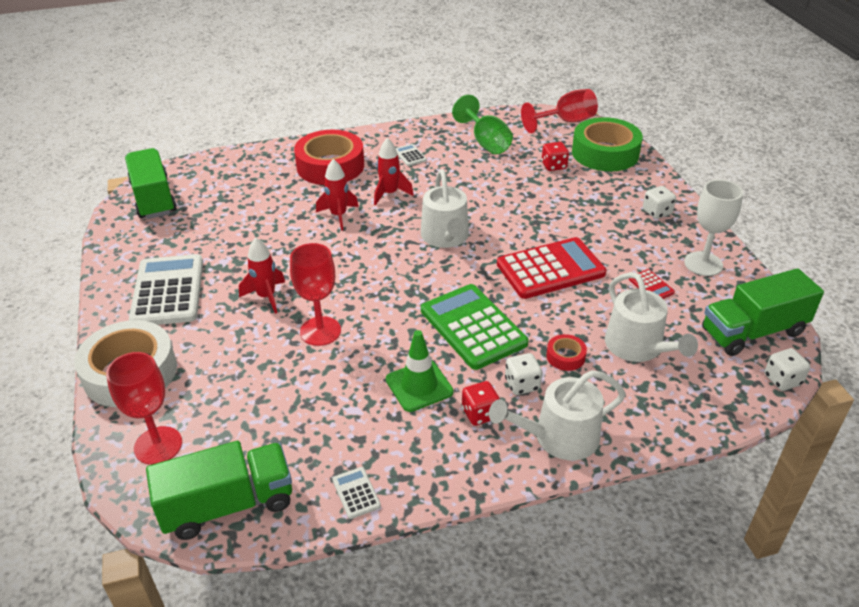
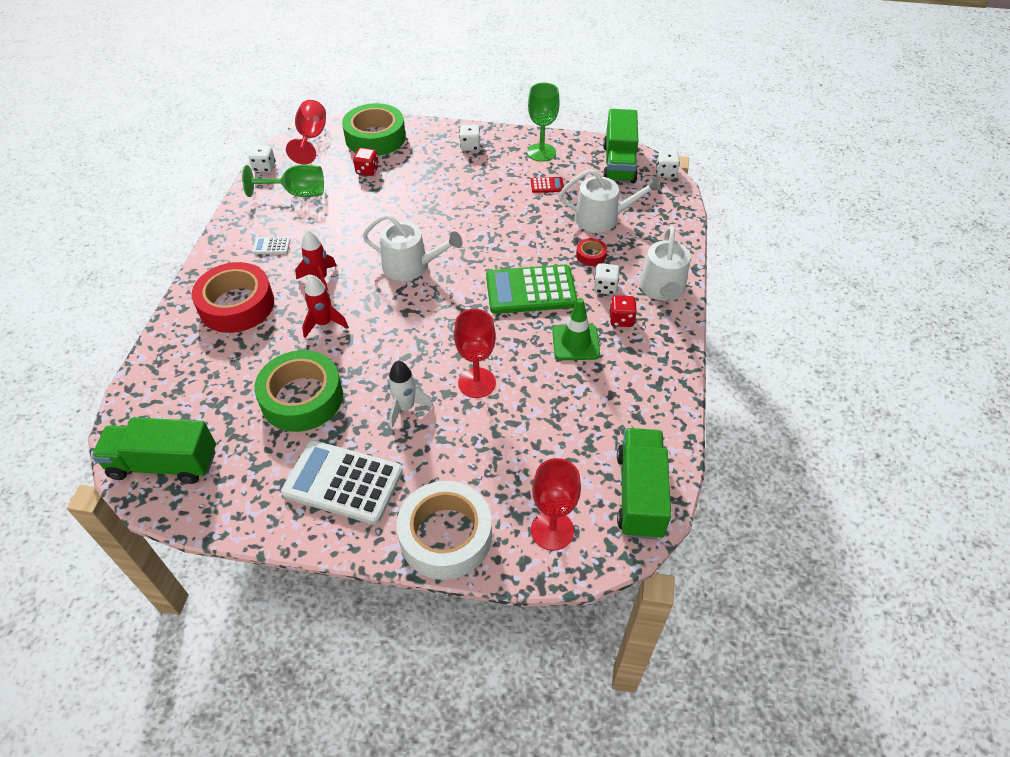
camera: 65 degrees left, 10 degrees up
(248, 236) = (302, 398): none -> green tape
(266, 297) = (406, 407): red rocket -> white rocket
(356, 493) = (662, 412): white calculator -> none
(503, 115) = (264, 167): none -> white dice
(550, 269) = (494, 225): red calculator -> none
(703, 264) = (541, 152): white goblet -> green goblet

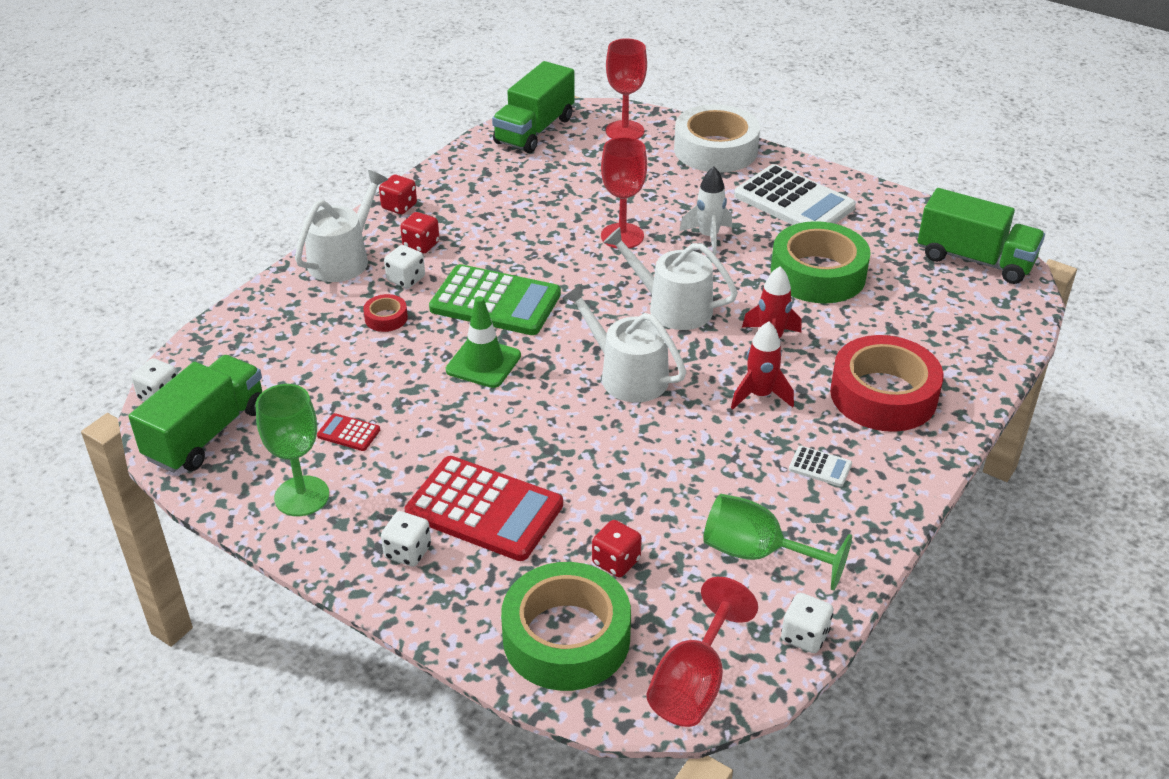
camera: 155 degrees left, 10 degrees down
(447, 172) = (484, 509): none -> red calculator
(575, 342) = (490, 240): green traffic cone -> green traffic cone (483, 363)
(602, 218) = (322, 359): white watering can -> white watering can (672, 307)
(671, 350) = (399, 206): none -> red dice

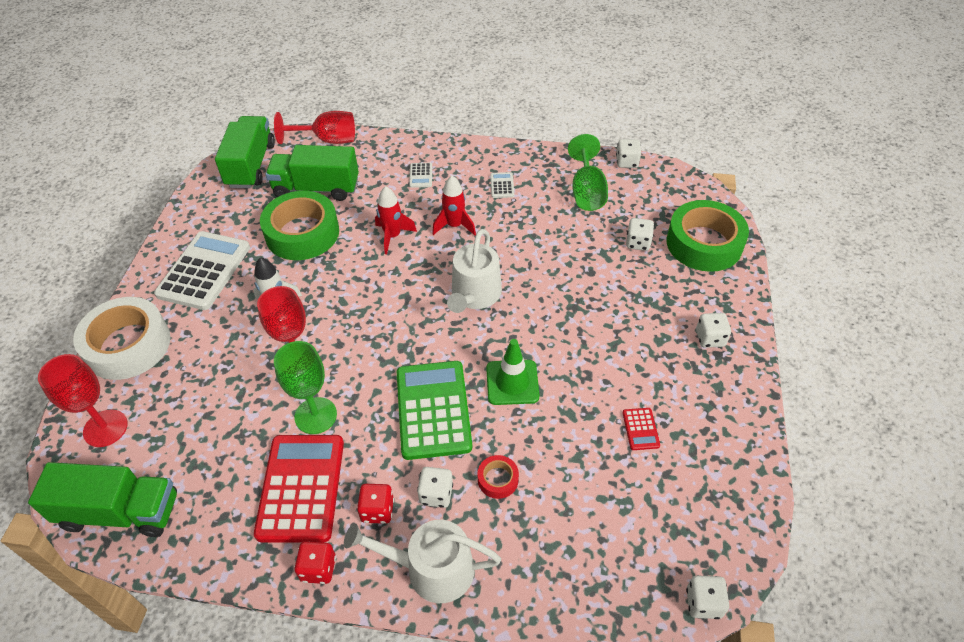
camera: 115 degrees left, 10 degrees up
(207, 433) = (712, 529): green truck -> green truck (316, 188)
(302, 496) = (716, 422): green goblet -> green goblet (315, 415)
(484, 509) = (648, 317): red calculator -> red calculator (301, 488)
(616, 561) = (638, 243): red dice -> white dice
(672, 307) = (382, 297): white watering can -> none
(693, 683) = (688, 190): red goblet -> red goblet (327, 140)
(883, 395) = (421, 175): red tape -> white calculator

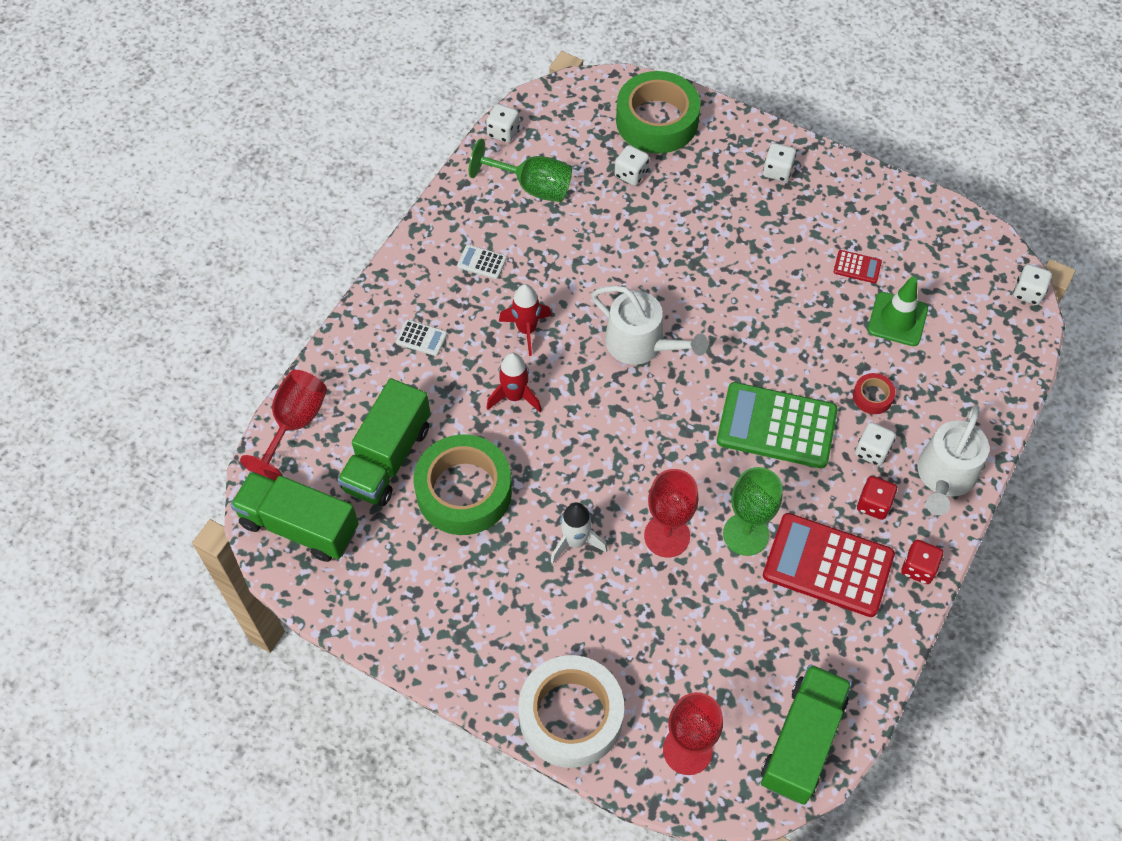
camera: 70 degrees left, 10 degrees up
(204, 271) = (480, 613): white calculator -> none
(512, 382) = (768, 348): green traffic cone -> green traffic cone (897, 319)

